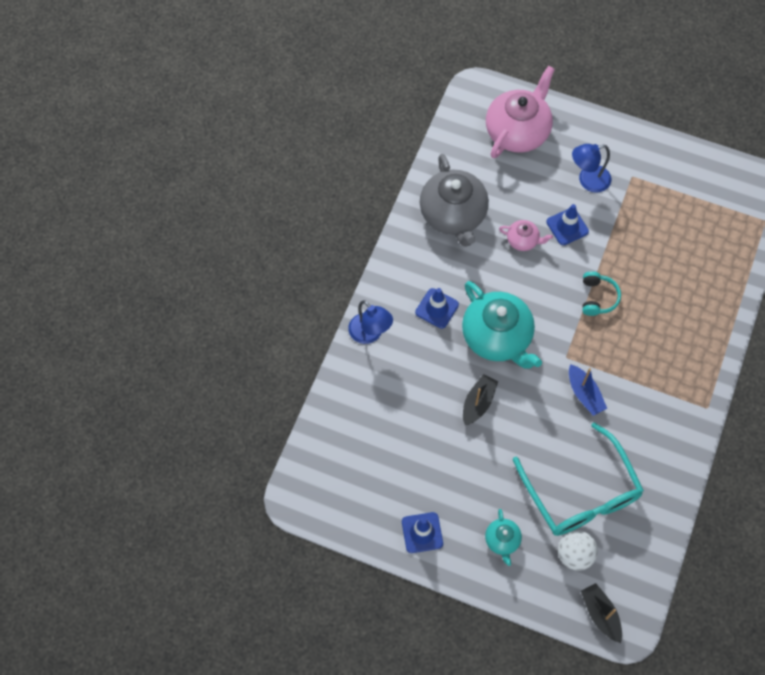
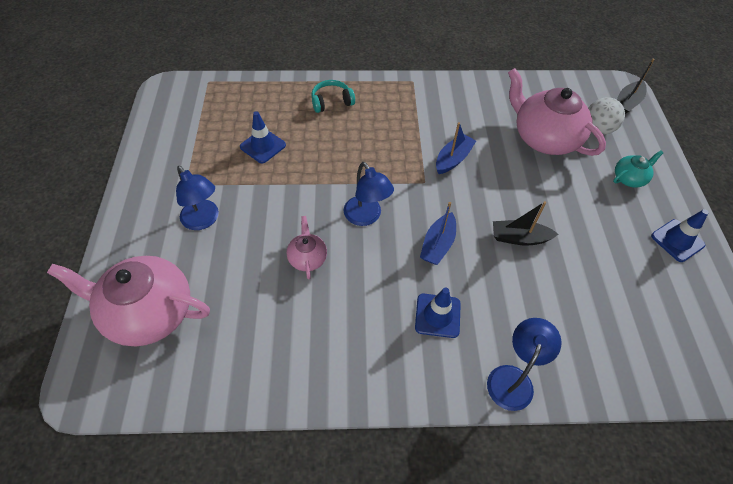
camera: 115 degrees left, 10 degrees down
(453, 215) = (302, 344): grey teapot -> none
(497, 337) = (438, 245): turquoise teapot -> blue boat
(546, 296) = (366, 217): none -> blue lamp
(567, 226) = (272, 222): blue traffic cone -> blue traffic cone (263, 146)
(581, 493) = (544, 138): turquoise glasses -> pink teapot
(597, 297) = (346, 175): turquoise headphones -> turquoise headphones (331, 102)

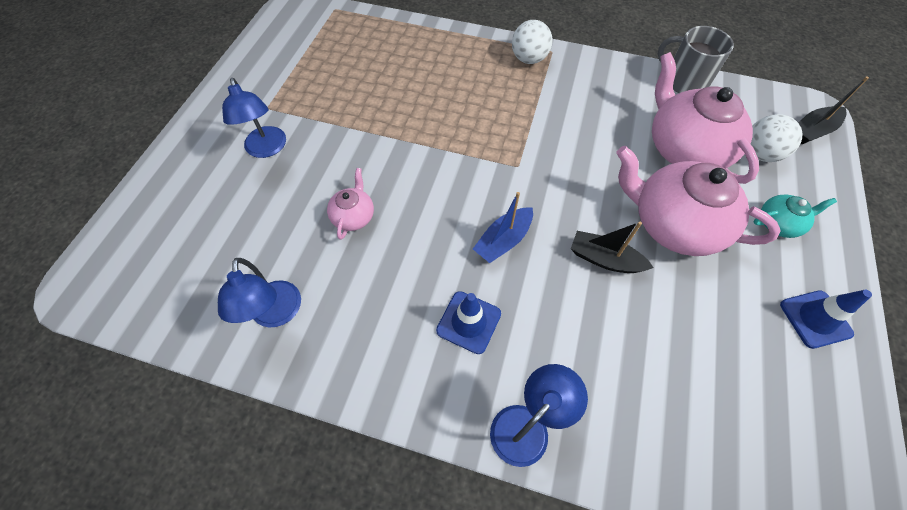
camera: 20 degrees right, 5 degrees up
(148, 312) = (173, 229): pink teapot -> pink teapot (674, 224)
(263, 146) = (360, 86): blue traffic cone -> none
(331, 102) = (452, 55): turquoise headphones -> none
(366, 217) = (436, 188): blue lamp -> blue lamp (276, 314)
(397, 91) = (529, 59): none -> white ball
(453, 159) = (562, 148): blue boat -> none
(523, 84) = (684, 81): none -> grey mug

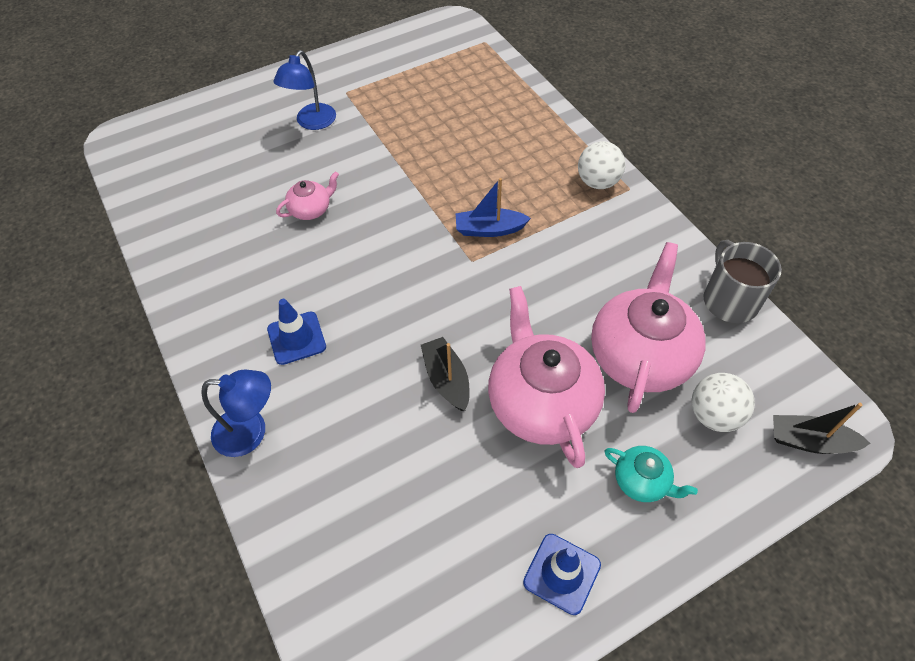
camera: 45 degrees right, 5 degrees down
(276, 314) = (195, 236): blue lamp -> none
(503, 241) = (389, 305): blue boat -> blue boat (489, 229)

